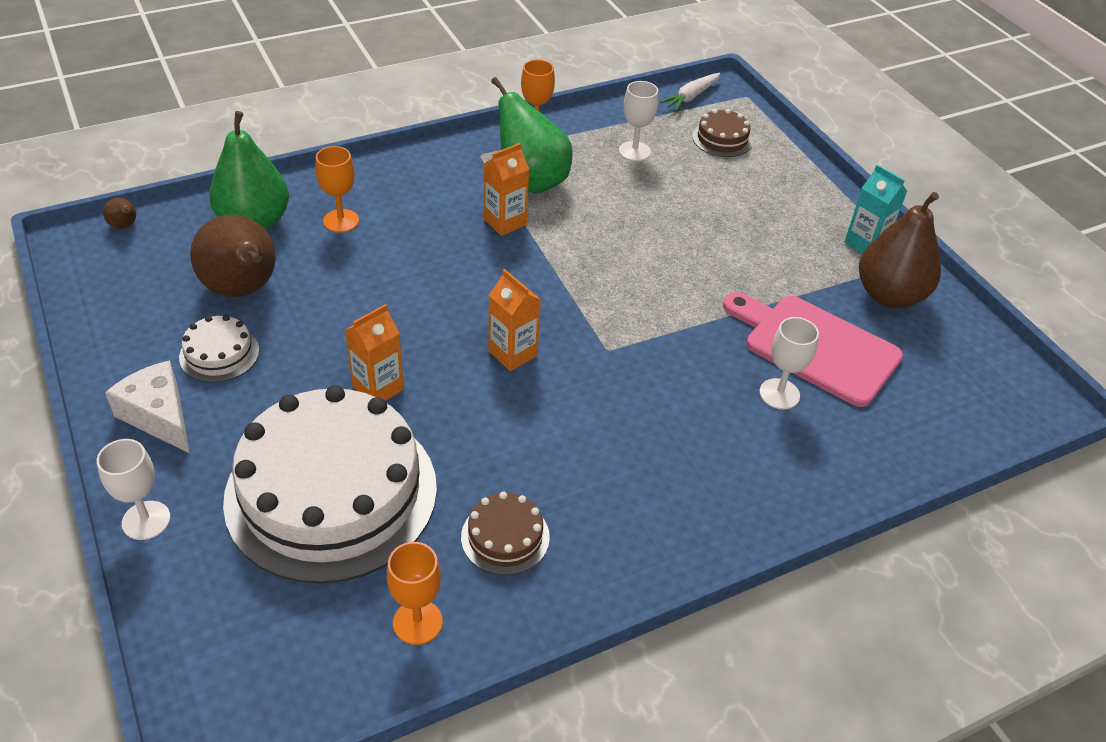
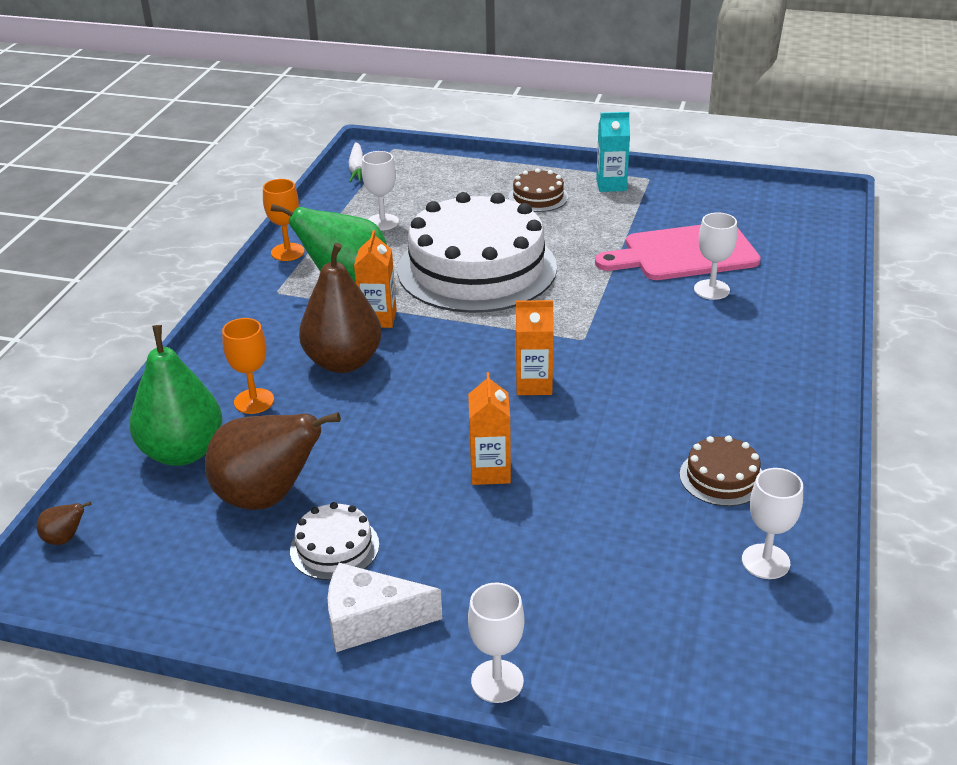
camera: 45 degrees left, 10 degrees down
(331, 492) = (582, 550): white cake -> white cake (477, 268)
(417, 622) = (765, 561): orange goblet -> white goblet
(722, 139) = (424, 181): brown cake -> brown cake (538, 197)
(889, 295) = (670, 202): brown pear -> brown pear (343, 362)

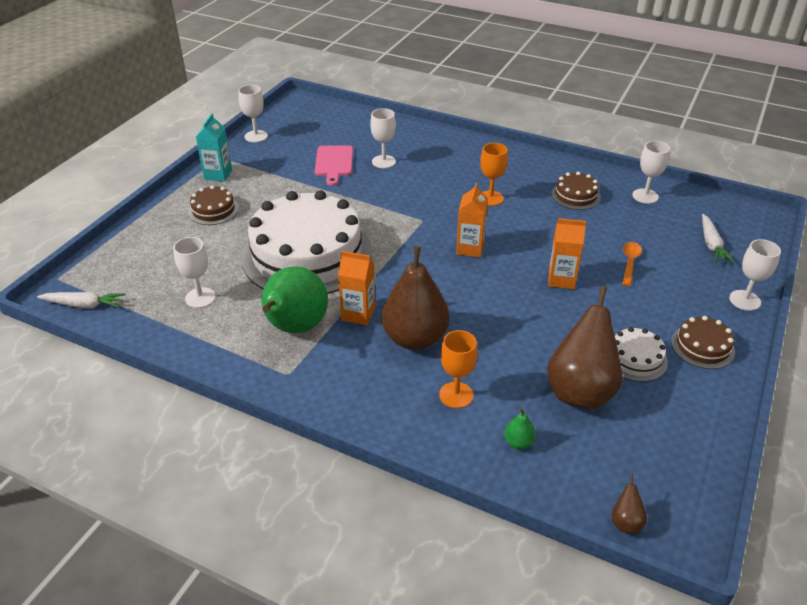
camera: 80 degrees left, 5 degrees up
(183, 452) = (518, 442): green pear -> green pear, size x0.40
(287, 252) = (219, 363): orange goblet -> orange goblet (490, 198)
(370, 620) = (702, 346): white cheese -> brown cake
(555, 541) = (629, 263): none -> orange spoon
(648, 646) = (711, 244): none -> white carrot
(684, 253) = (334, 163): pink cutting board -> pink cutting board, size x0.62
(713, 190) = (256, 136): none -> white goblet

